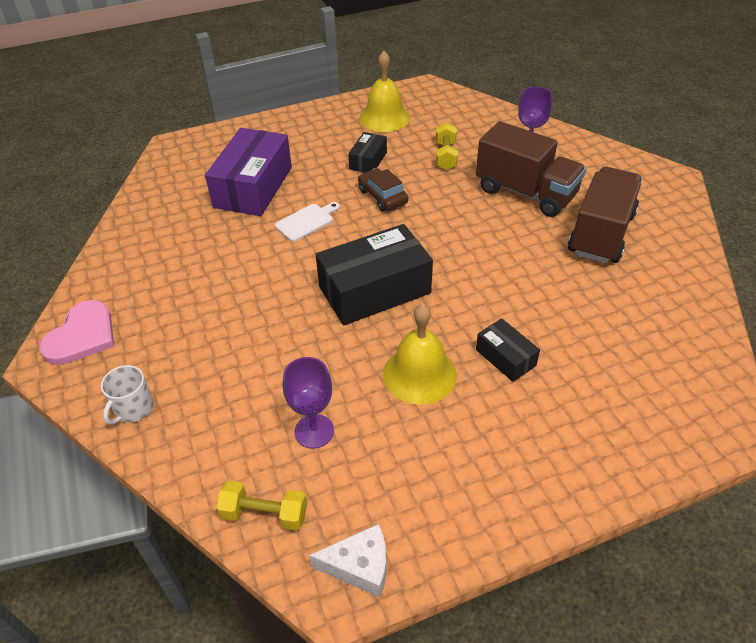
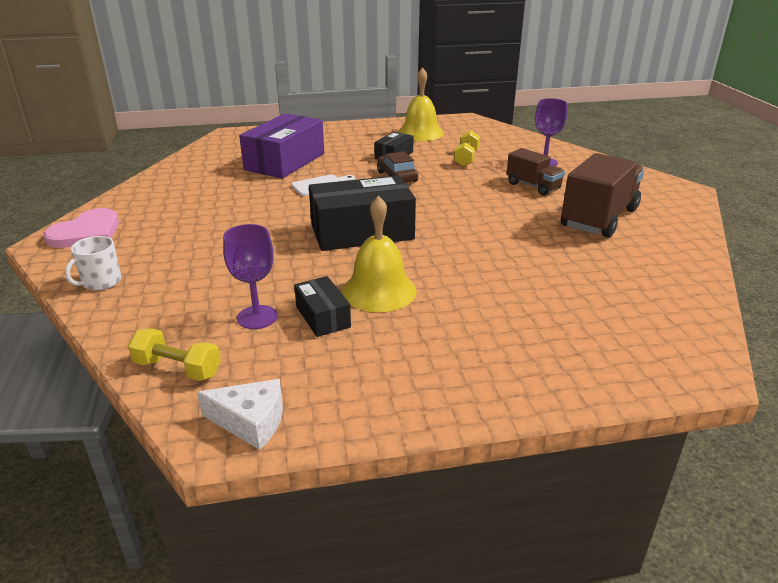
camera: 10 degrees right, 15 degrees down
(505, 357) = (470, 289): black box -> black box (323, 317)
(526, 192) = (533, 186): brown truck -> brown truck, size x0.57

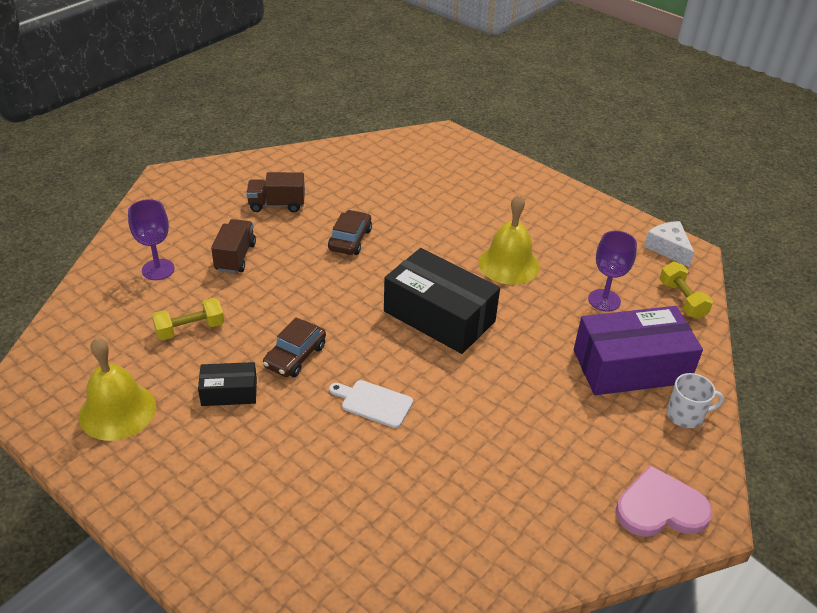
camera: 130 degrees left, 10 degrees up
(285, 161) = (338, 483): purple box -> purple box (630, 366)
(323, 317) = (566, 272): black box -> none
(509, 231) = (350, 240): none -> brown car
(599, 218) = (277, 205): brown truck -> brown truck, size x0.57

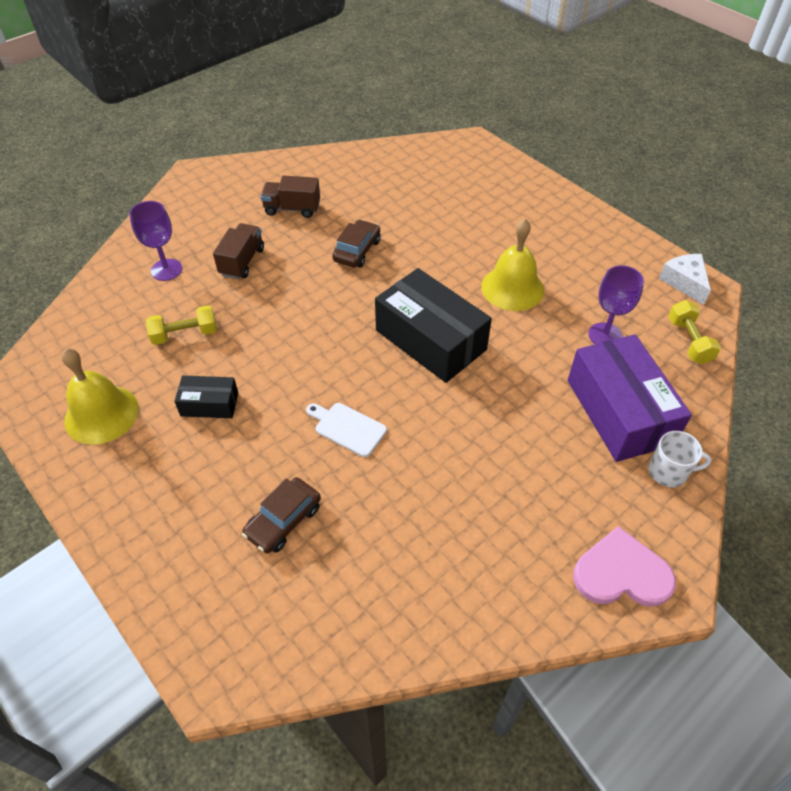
camera: 10 degrees right, 10 degrees up
(295, 356) = (280, 371): brown car -> brown car (283, 521)
(630, 366) = (619, 411): purple box -> purple box turned 75 degrees clockwise

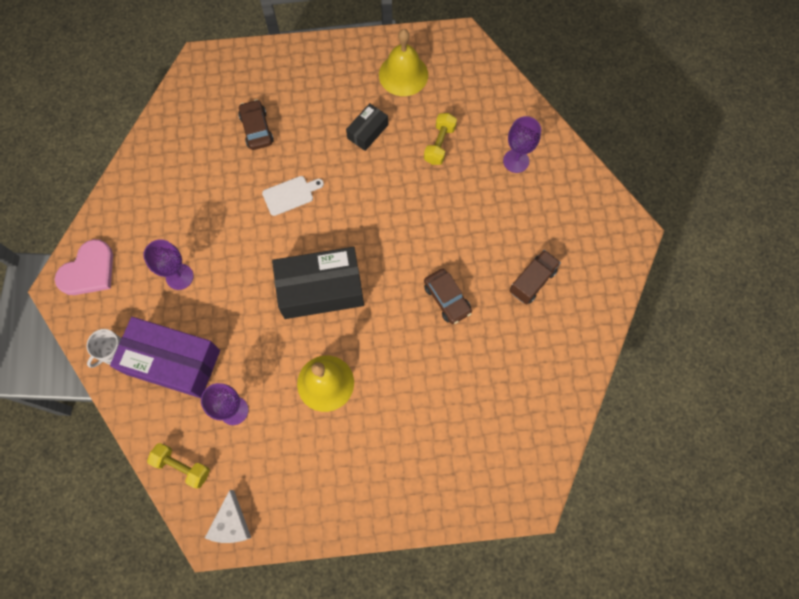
camera: 125 degrees right, 20 degrees up
(242, 262) = (490, 213): brown truck -> none
(534, 469) = (179, 276): none -> purple goblet
(684, 282) = (231, 523): white cheese -> white cheese turned 75 degrees clockwise

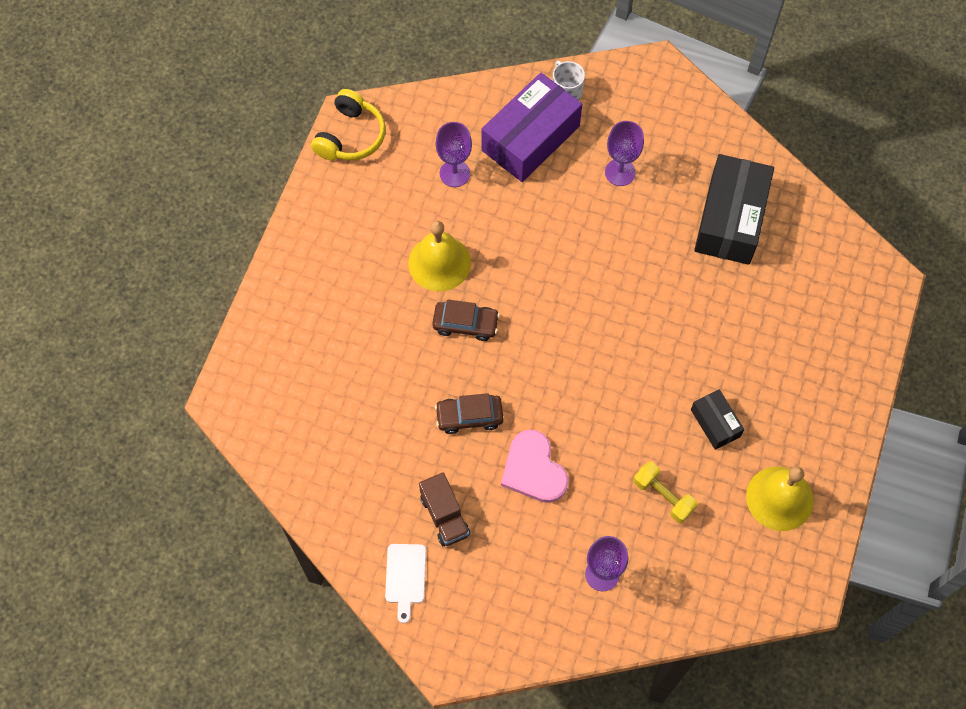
camera: 115 degrees right, 5 degrees down
(89, 271) = (665, 96): pink heart -> pink heart (533, 469)
(182, 466) = (424, 114): yellow dumbbell -> none
(231, 523) = (350, 136): white cheese -> yellow headphones
(256, 129) = (769, 306): brown car -> brown car (465, 324)
(290, 195) = (668, 310): white cutting board -> white cutting board (405, 577)
(321, 289) = (542, 297): black box -> black box (730, 219)

